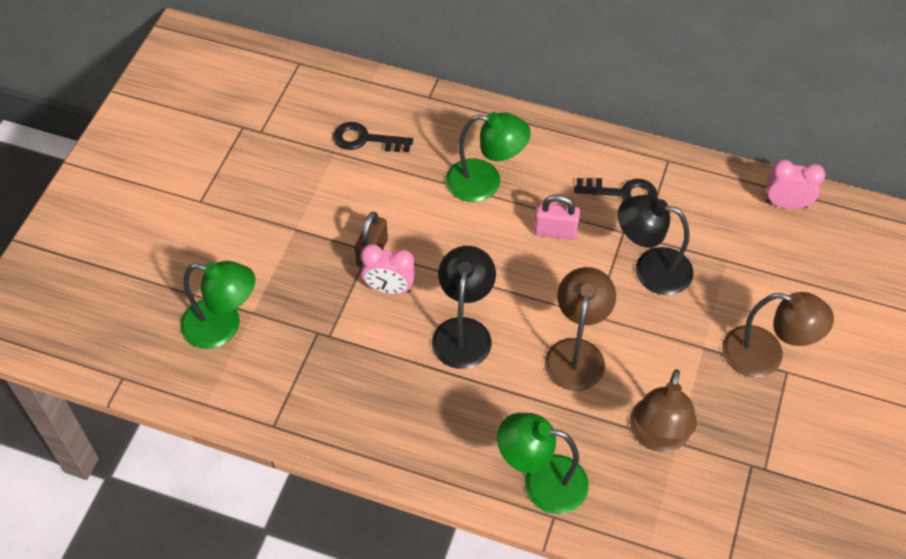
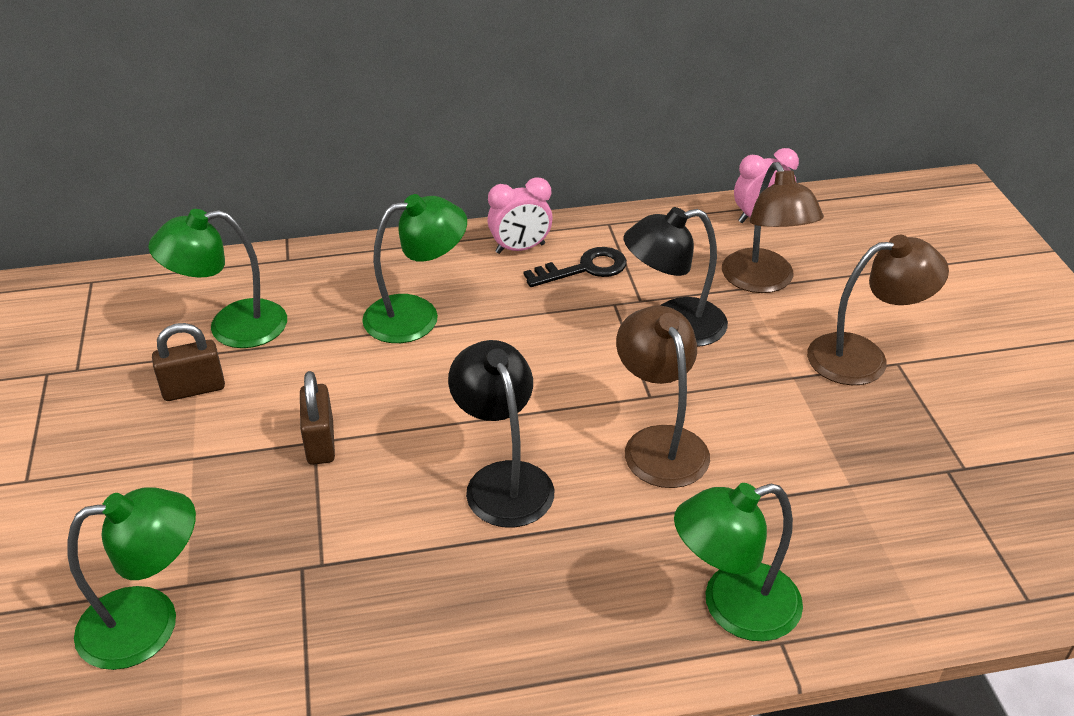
camera: 30 degrees left, 15 degrees down
(320, 178) = (194, 389): none -> brown padlock
(365, 139) = (231, 327): black key -> green lamp
(389, 288) = (371, 473): pink clock -> pink clock (520, 248)
(555, 231) = (537, 332): pink padlock -> none
(657, 437) = (824, 490): brown lamp -> brown lamp (763, 281)

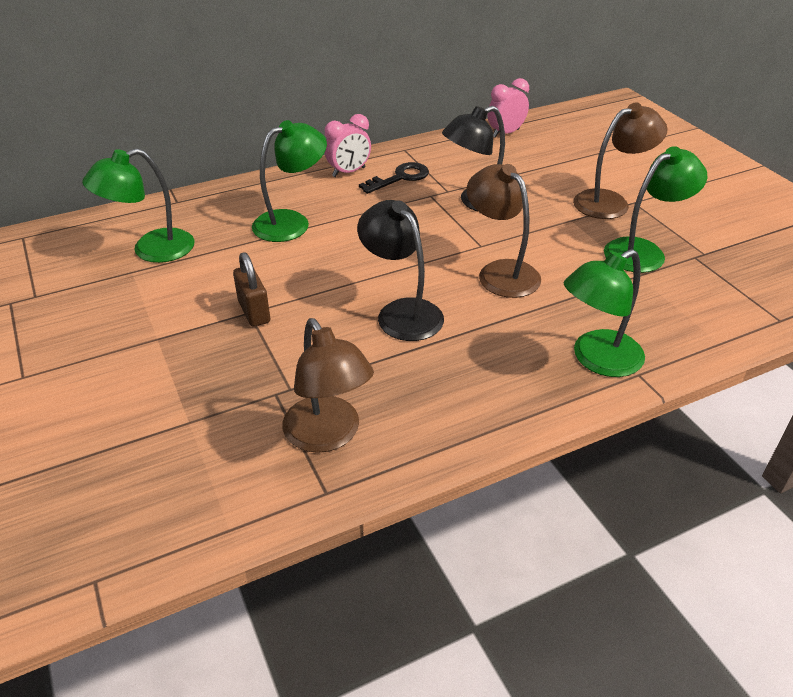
camera: 15 degrees left, 0 degrees up
(149, 622) = (169, 453): green lamp -> green lamp (643, 251)
(194, 389) = (138, 294): brown padlock -> none
(763, 281) = (525, 169): brown lamp -> brown lamp (328, 435)

